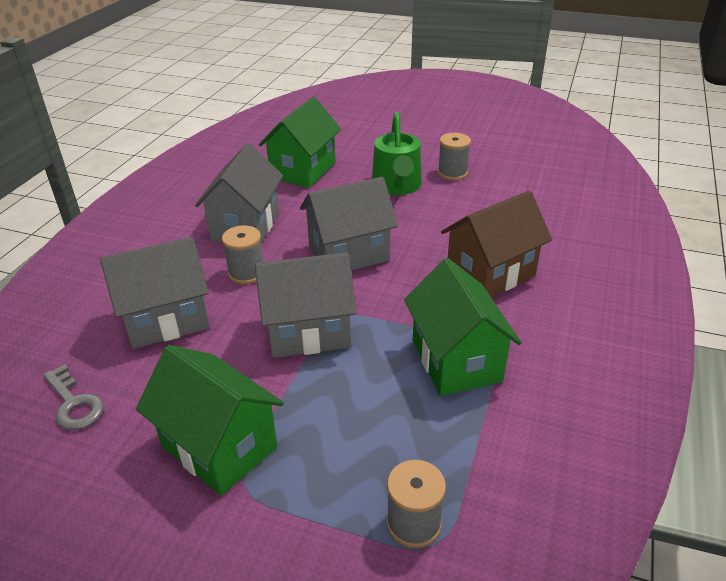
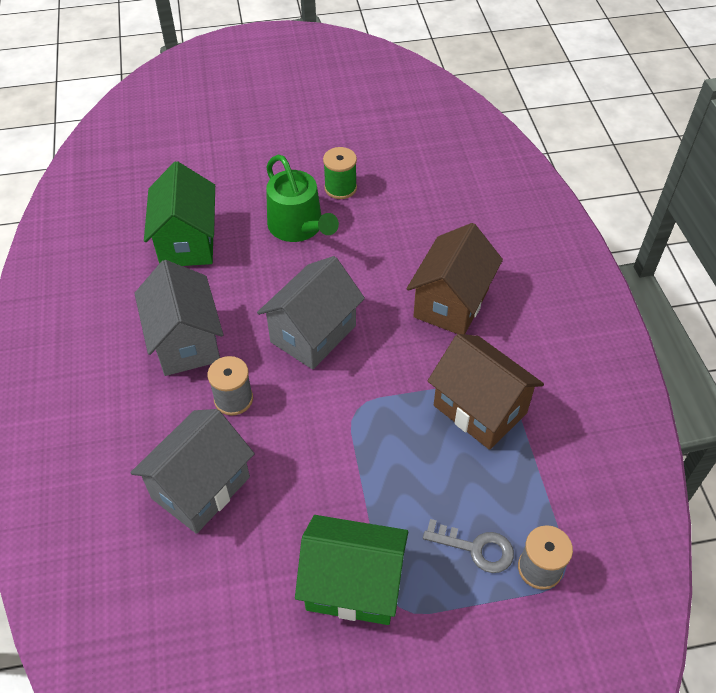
camera: 30 degrees left, 15 degrees up
(74, 403) = (192, 614): grey key -> grey key (476, 548)
(308, 332) = (341, 438): grey house -> none
(452, 173) = (340, 188): grey spool -> green spool
(456, 360) = (480, 409): green house -> brown house

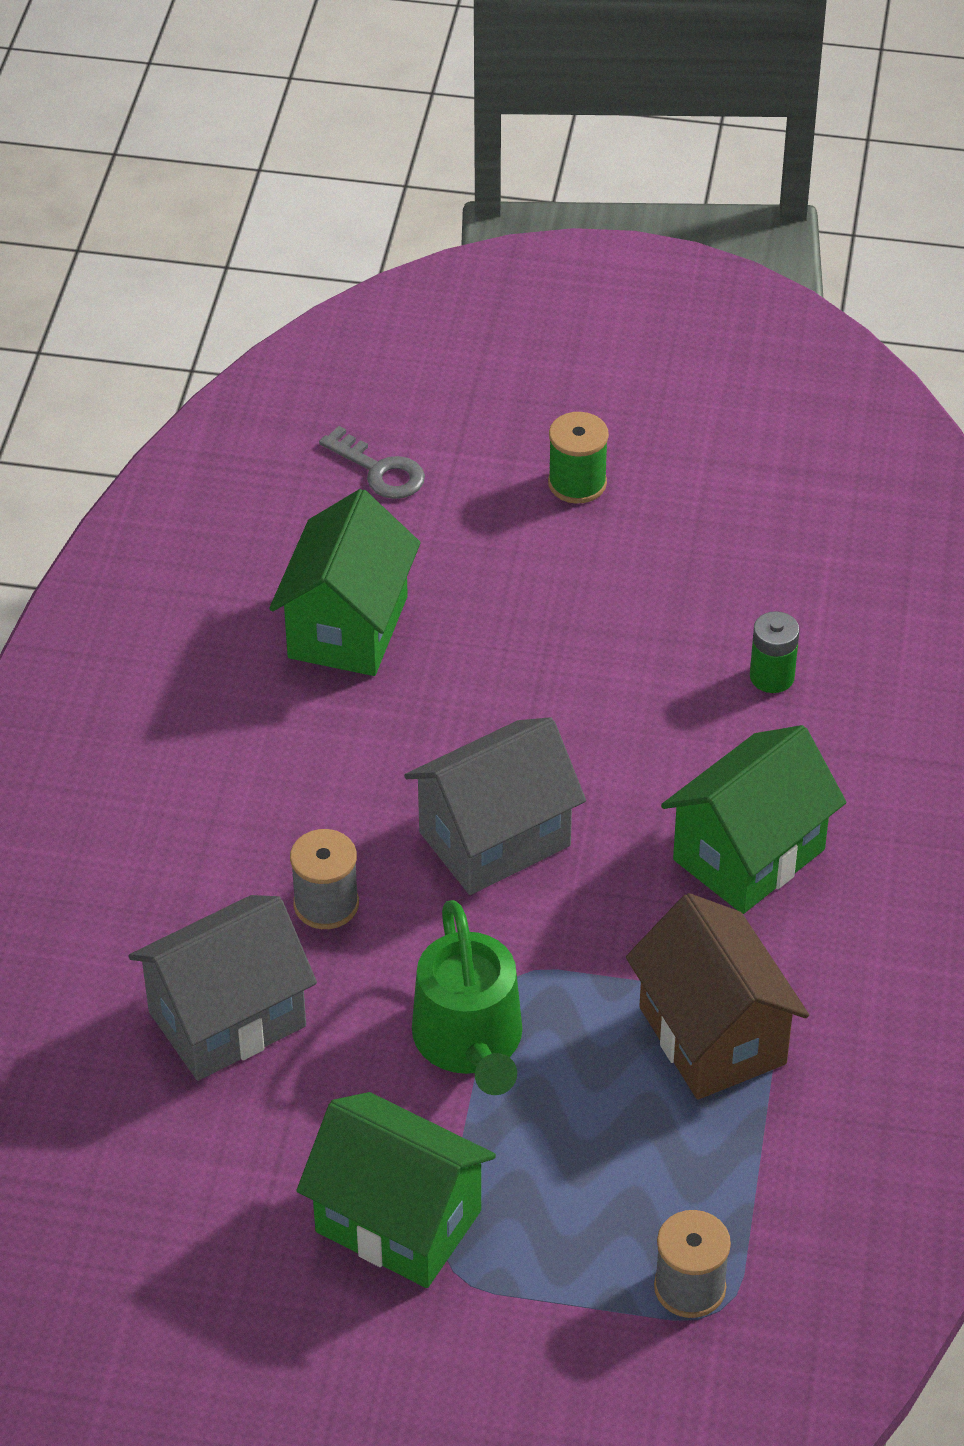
camera: 20 degrees right, 5 degrees down
(186, 342) = (284, 793): grey house -> none
(298, 227) = (546, 651): green watering can -> green watering can (470, 1041)
(340, 188) = (649, 601): green spool -> green spool (577, 483)
(419, 209) = (772, 677): none -> green battery
(451, 303) = (749, 855): brown house -> green house
(476, 548) = (605, 1230): grey key -> grey key (379, 470)

